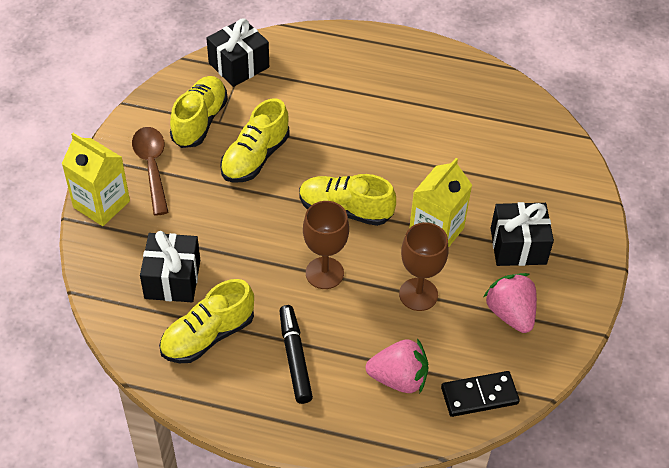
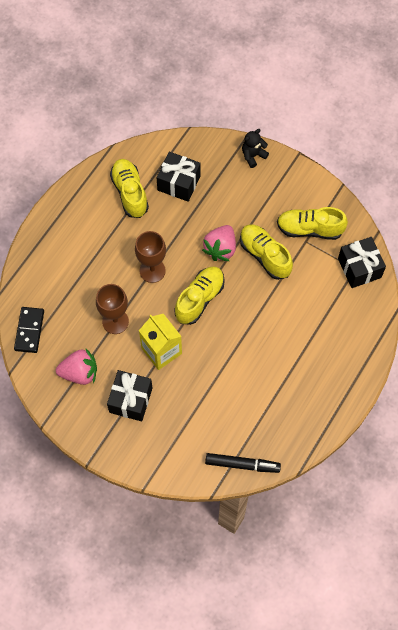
camera: 110 degrees right, 15 degrees up
(101, 204) = (253, 155): yellow carton -> black teddy bear
(152, 167) = (276, 191): brown spoon -> none
(200, 121) = (310, 229): yellow shoe -> yellow shoe turned 150 degrees clockwise
(294, 358) = (96, 235): black marker -> black marker (242, 464)
(398, 378) = (59, 289): pink strawberry -> pink strawberry (220, 249)

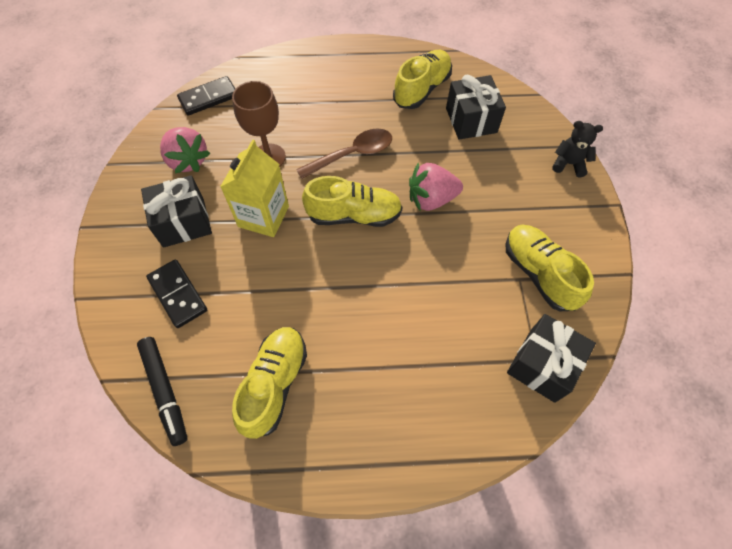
camera: 55 degrees right, 5 degrees down
(152, 270) = (352, 155): brown goblet -> brown spoon
(183, 429) = (177, 294): none -> black domino
(265, 255) = (462, 247): yellow shoe -> yellow shoe (274, 384)

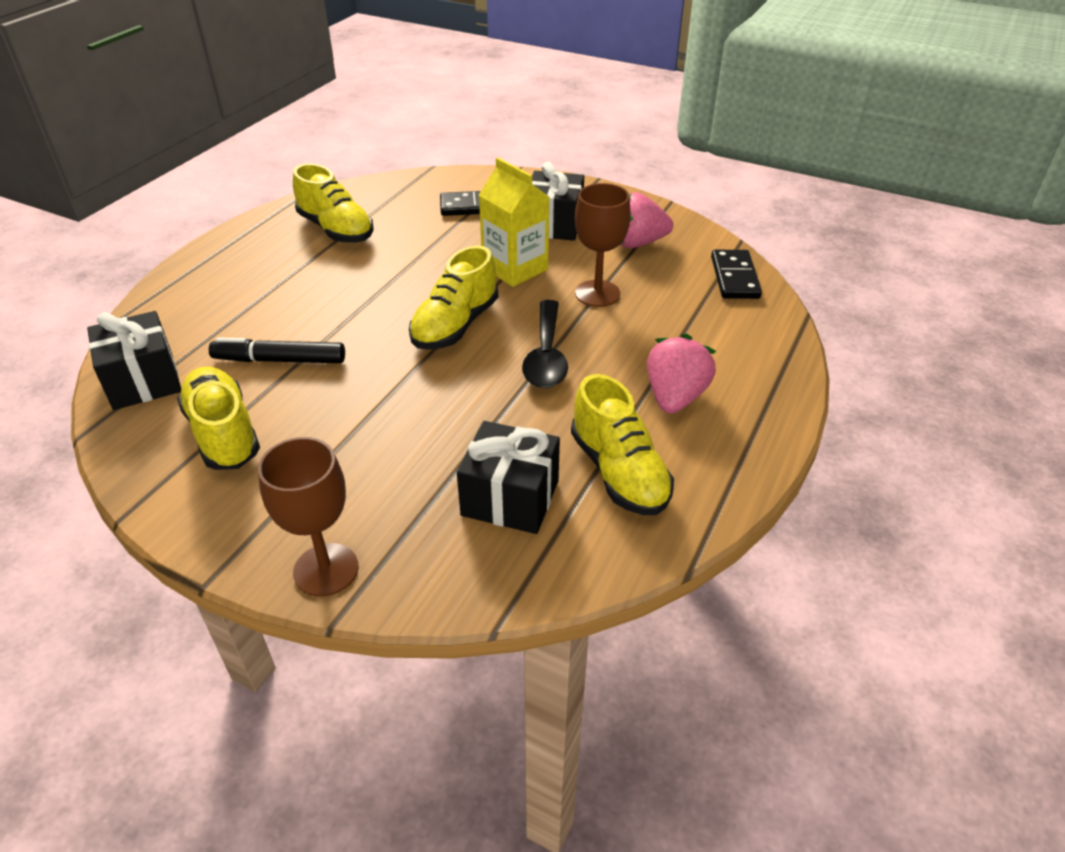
camera: 120 degrees right, 20 degrees down
(165, 391) = (393, 185): black marker -> black marker (280, 360)
(352, 155) = (546, 355): brown spoon -> black spoon
(431, 199) = (415, 392): pink strawberry -> pink strawberry (675, 397)
(539, 273) = (224, 433): yellow shoe -> yellow shoe turned 120 degrees counterclockwise
(568, 164) = (326, 570): black teddy bear -> brown goblet

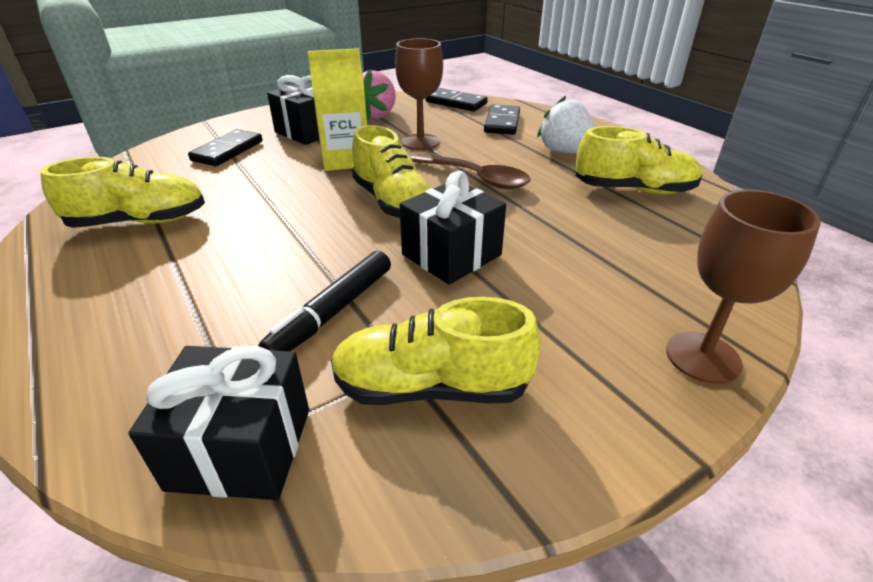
camera: 60 degrees left, 5 degrees down
(510, 498) = (642, 237): black gift -> black gift (451, 255)
(546, 355) = (476, 178): black spoon -> brown spoon
(675, 397) = (565, 152): pink strawberry -> white strawberry
(712, 328) = (502, 122): none -> black domino

